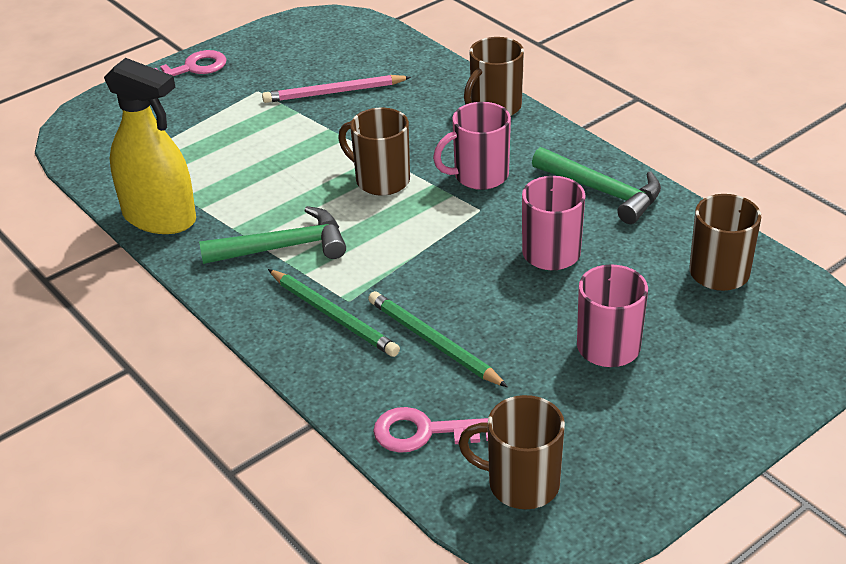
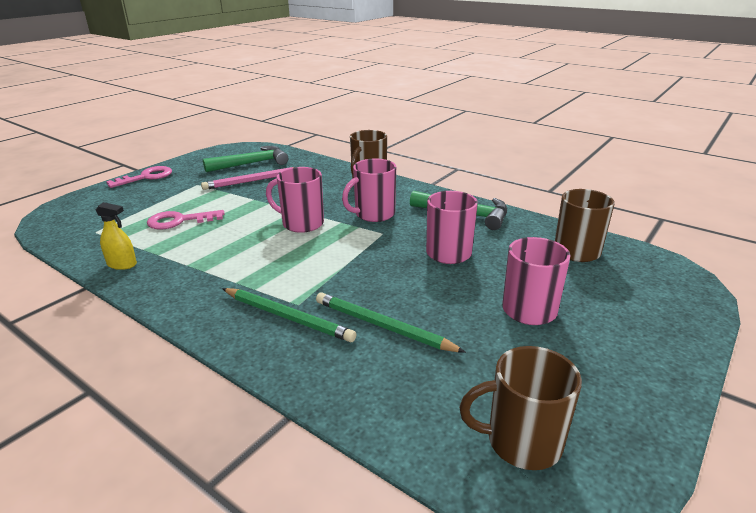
camera: 15 degrees left, 10 degrees down
(159, 217) = (122, 264): yellow spray bottle -> yellow spray bottle, size x0.45
(284, 247) = (233, 273): green hammer -> green hammer (252, 163)
(381, 180) = (301, 223): brown mug -> pink mug
(424, 432) = (404, 406): pink key -> pink key (179, 221)

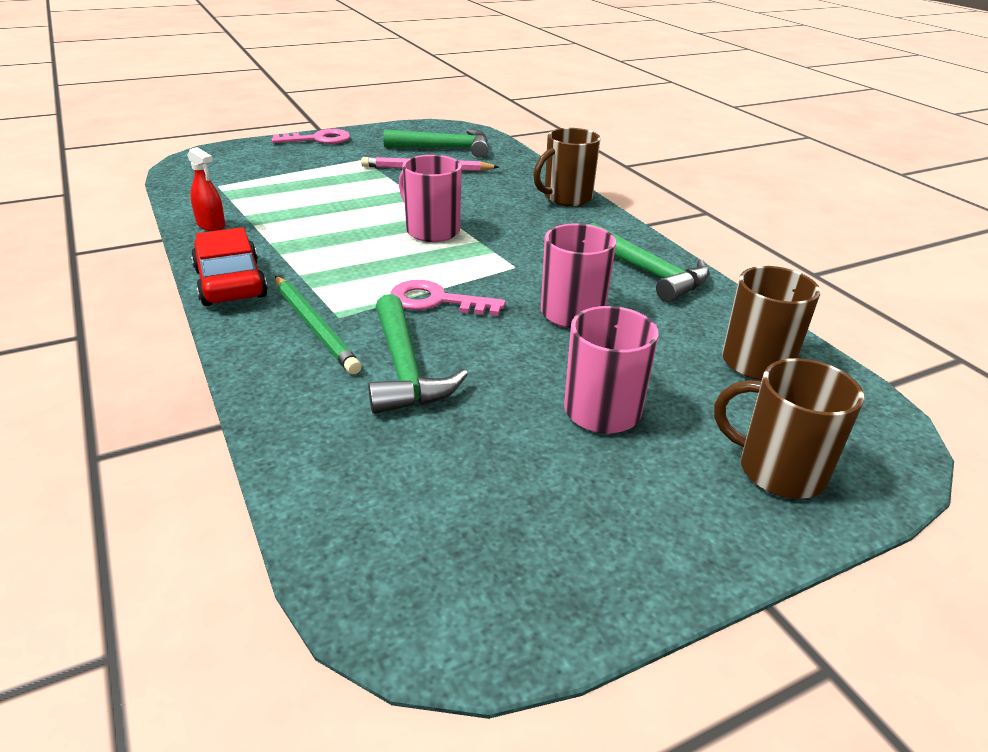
camera: 25 degrees right, 5 degrees up
(122, 264) = (211, 225): yellow spray bottle -> red spray bottle
(179, 221) = (306, 195): pink key -> pink key (436, 301)
(186, 305) = (231, 283): none -> red car
(373, 214) = (527, 242): pink mug -> none
(383, 326) = (405, 369): green pencil -> green hammer
(521, 442) = (425, 547): brown mug -> brown mug (778, 470)

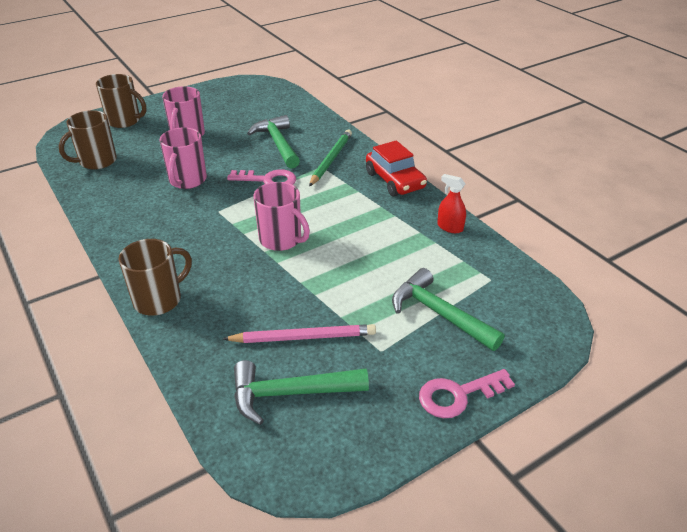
camera: 175 degrees right, 5 degrees up
(314, 326) = (331, 159): green pencil -> green pencil turned 60 degrees clockwise
(648, 273) = (125, 214): green hammer -> green hammer (439, 313)

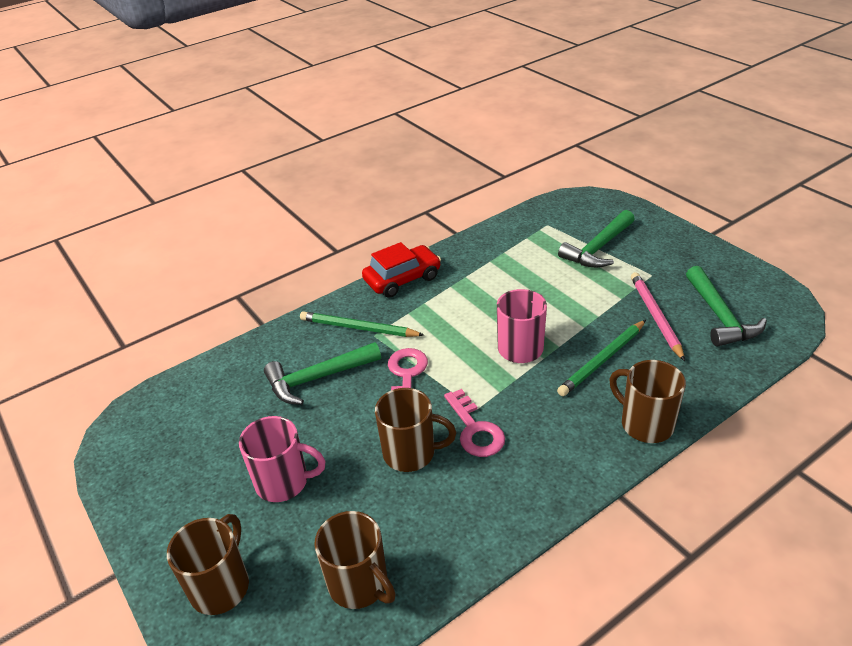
camera: 90 degrees left, 0 degrees up
(187, 180) = (411, 453): pink mug -> brown mug
(249, 287) = (602, 360): none -> green pencil
(450, 227) = (480, 244): red spray bottle -> none
(457, 395) = (679, 239): pink key -> pink key (475, 430)

